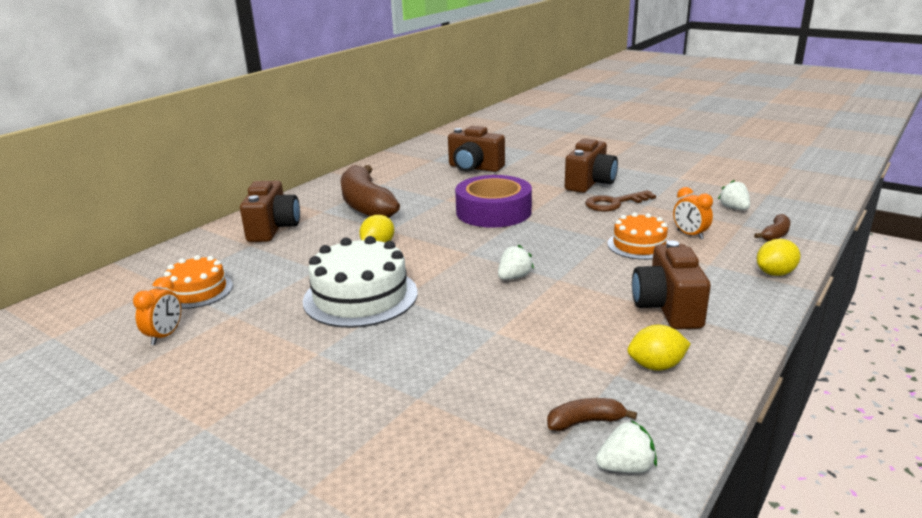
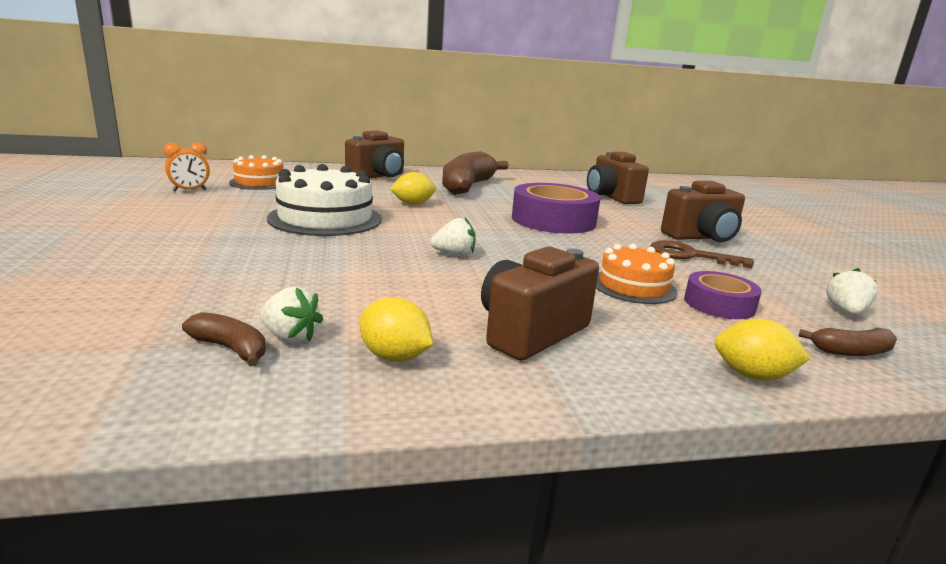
camera: 40 degrees right, 5 degrees down
(625, 467) = (159, 392): white strawberry -> white strawberry (290, 337)
(690, 235) = (719, 304): orange clock -> purple tape

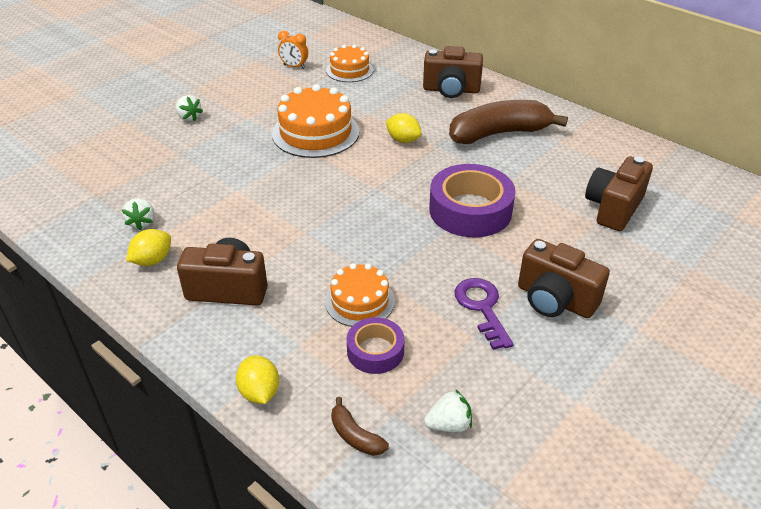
camera: 55 degrees right, 20 degrees up
(230, 349) = (115, 215): brown banana -> none
(325, 218) = (315, 132): white cake -> orange cake
(394, 357) = (152, 260): yellow lemon -> yellow lemon turned 45 degrees clockwise
(454, 254) = (319, 208): white strawberry -> white strawberry (189, 117)
(690, 255) = (482, 307): brown key -> purple key

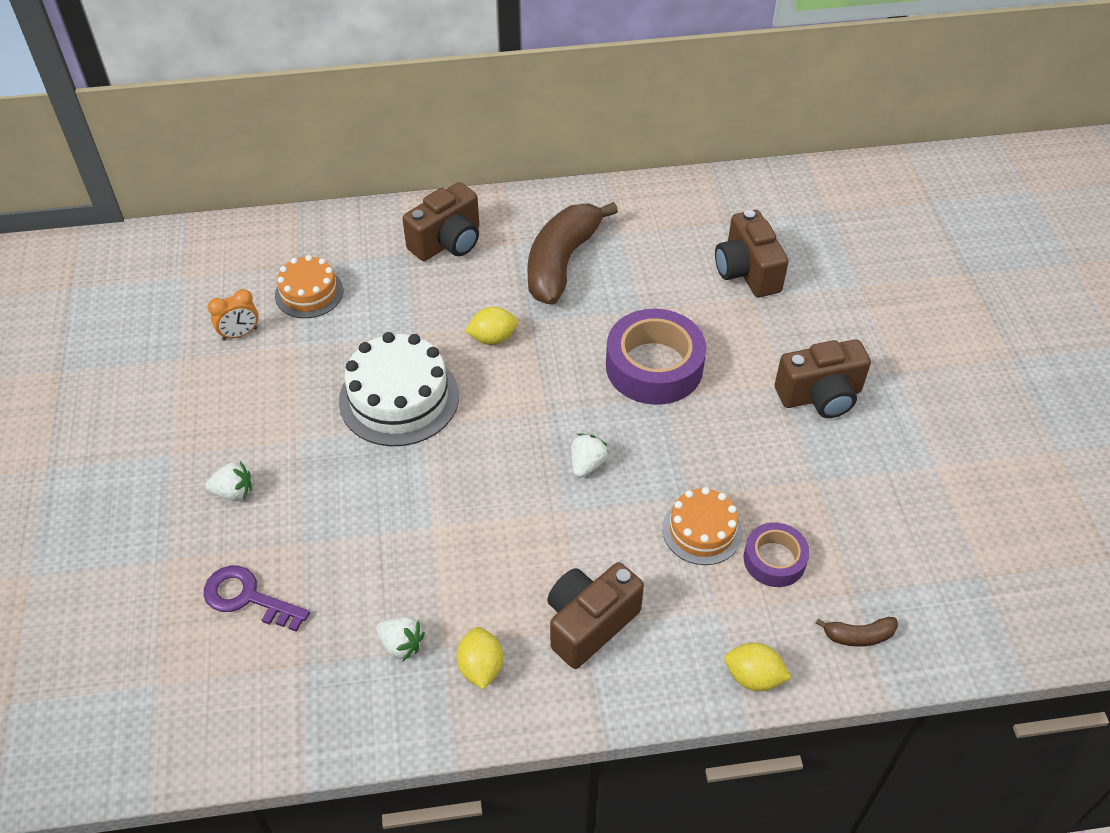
camera: 50 degrees left, 10 degrees up
(315, 132) = (399, 398): orange cake -> white cake
(448, 424) = (895, 564): white strawberry -> white strawberry (587, 464)
(482, 307) = (786, 450): purple key -> purple key (247, 597)

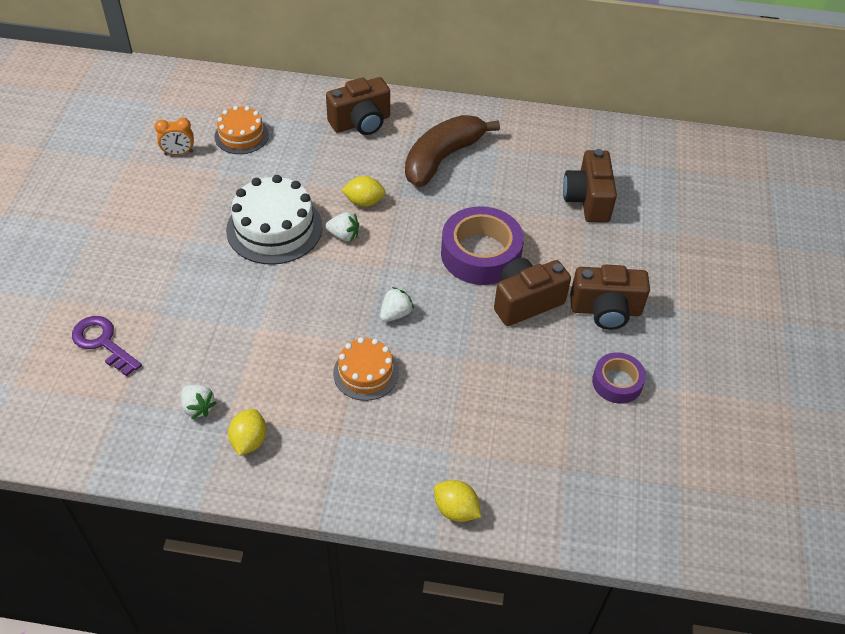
camera: 15 degrees right, 0 degrees up
(233, 492) = (125, 265): white strawberry -> white strawberry (343, 235)
(589, 624) = (345, 432): brown camera -> brown camera (526, 302)
(702, 530) = (464, 387): orange cake -> orange cake (366, 373)
(774, 560) = (512, 425): purple tape -> purple tape (617, 382)
(858, 636) = (555, 503): brown banana -> none

